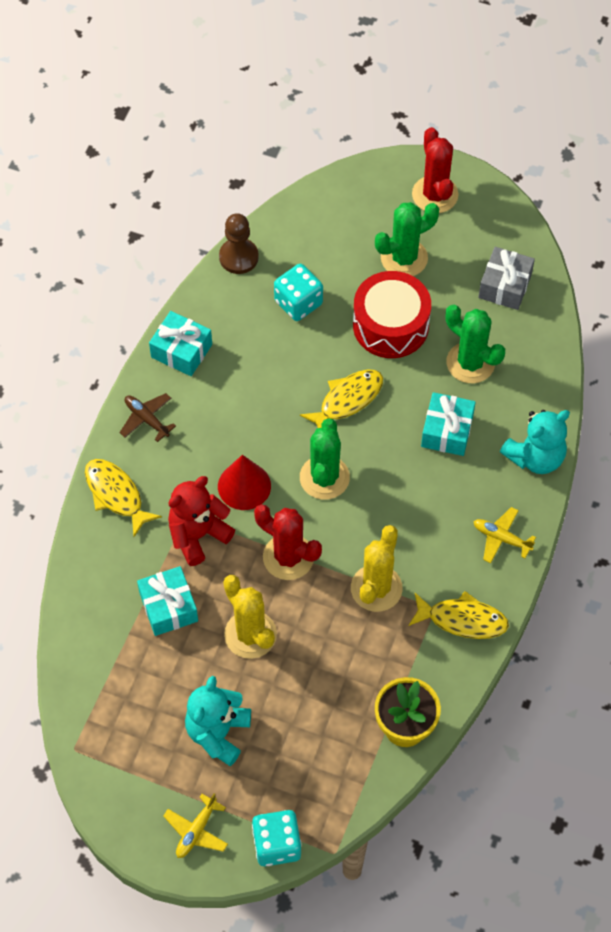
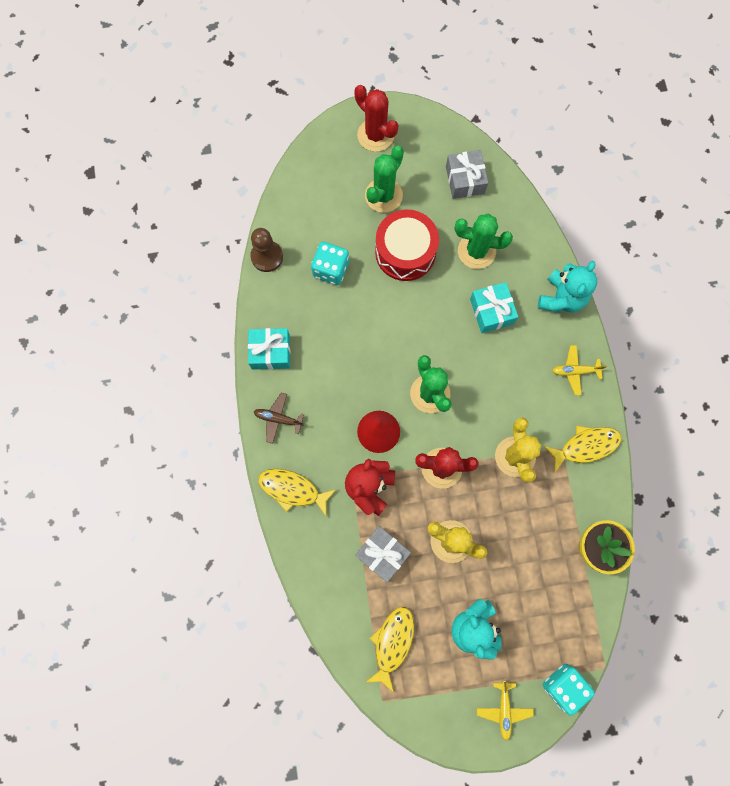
camera: 30 degrees left, 15 degrees up
(168, 607) = (382, 554): turquoise gift -> grey gift
(347, 400) = (410, 326): yellow fish -> yellow fish (392, 643)

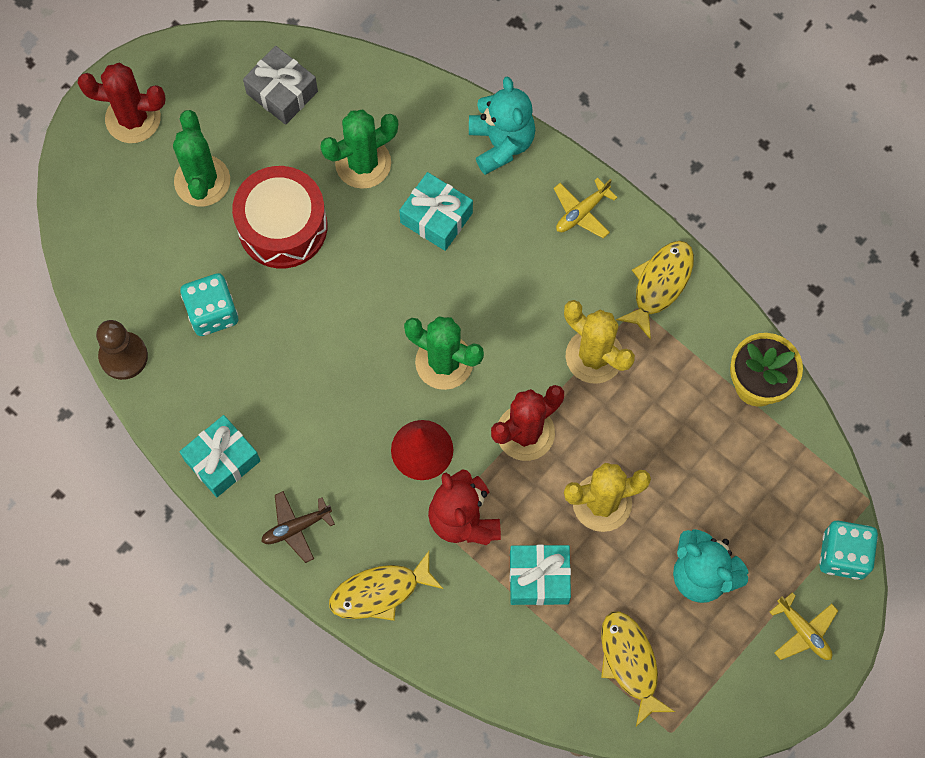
camera: 40 degrees left, 5 degrees down
(382, 554) = (539, 578): grey gift -> turquoise gift

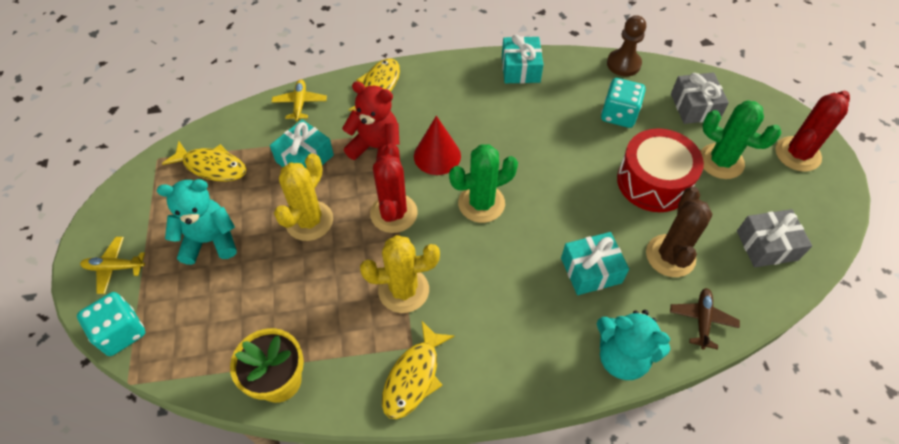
camera: 130 degrees right, 15 degrees down
(137, 246) = (694, 106): none -> grey gift
(296, 528) = (451, 76): brown plane -> brown plane (702, 320)
(363, 163) = (670, 256): green cactus -> brown cactus
(582, 212) = (518, 369): yellow plane -> yellow plane (300, 103)
(660, 284) = (414, 377): yellow fish -> yellow fish turned 45 degrees clockwise

